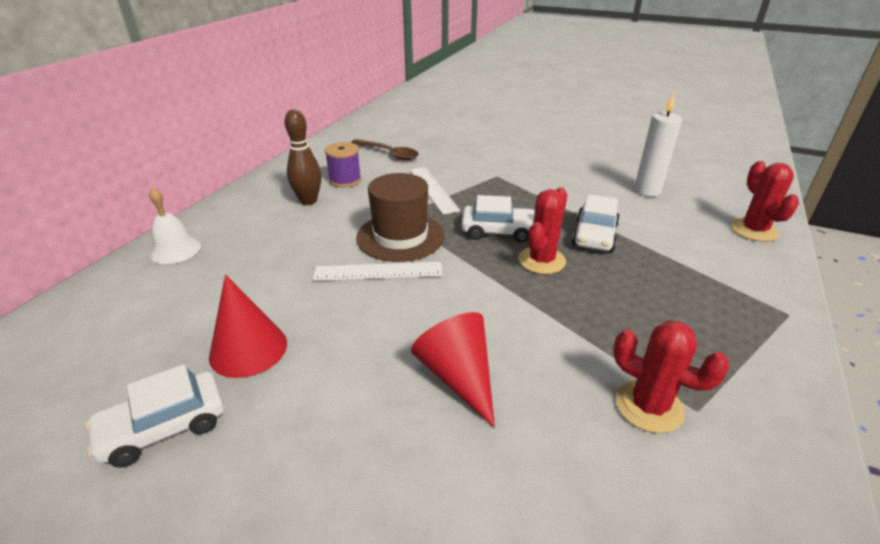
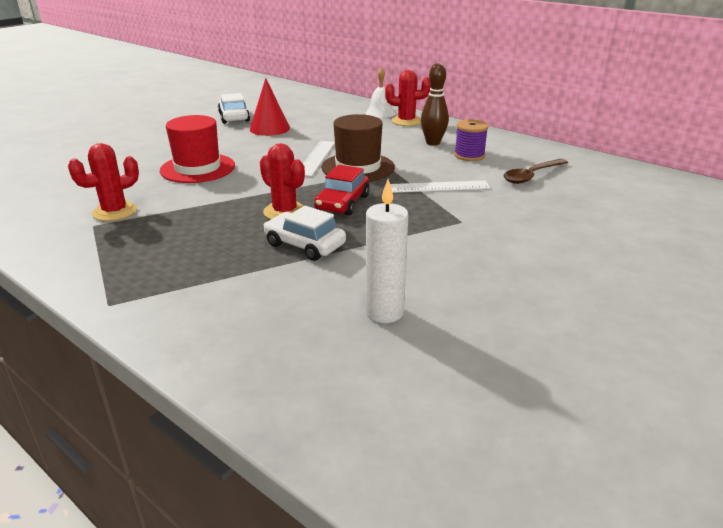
camera: 105 degrees right, 5 degrees down
(458, 376) = (198, 168): red cone -> red hat
(498, 231) = (342, 203): white car -> red car
(754, 230) = (239, 360): red cactus -> red cactus (406, 121)

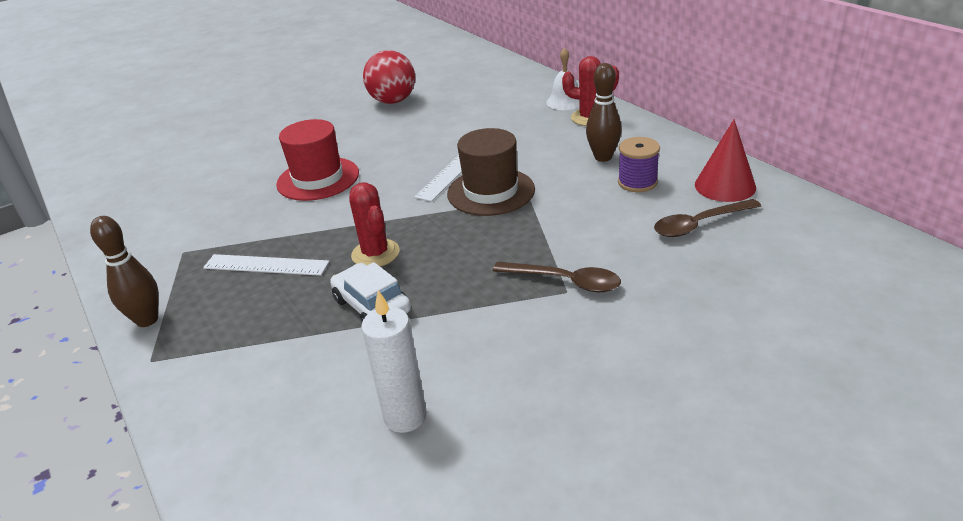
camera: 20 degrees right, 5 degrees up
(86, 276) = (147, 320): none -> brown bowling pin
(115, 211) = (210, 235): red cactus -> none
(234, 117) = (393, 101): white car -> red ball
(269, 128) = (423, 121): red cone -> red cone (725, 186)
(342, 203) = (444, 247): red car -> none
(437, 187) = (568, 232): white ruler -> white ruler (266, 265)
(456, 216) = (565, 281): none -> brown spoon

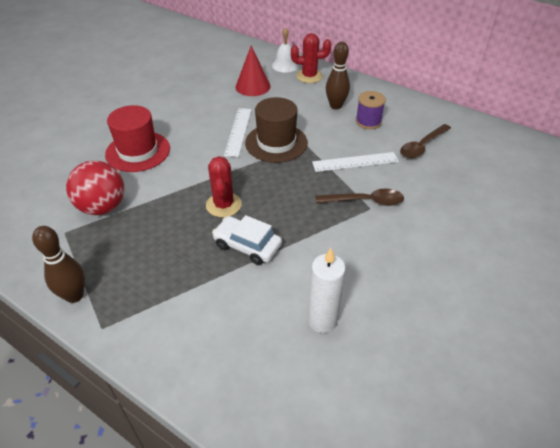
camera: 25 degrees left, 10 degrees up
(266, 265) = (144, 230): white ruler -> white ruler (355, 162)
(375, 253) = (223, 205): red cactus -> red cactus turned 45 degrees clockwise
(393, 101) = (156, 77): red ball -> red ball (102, 207)
(725, 186) = (421, 117): red cone -> red cone (253, 86)

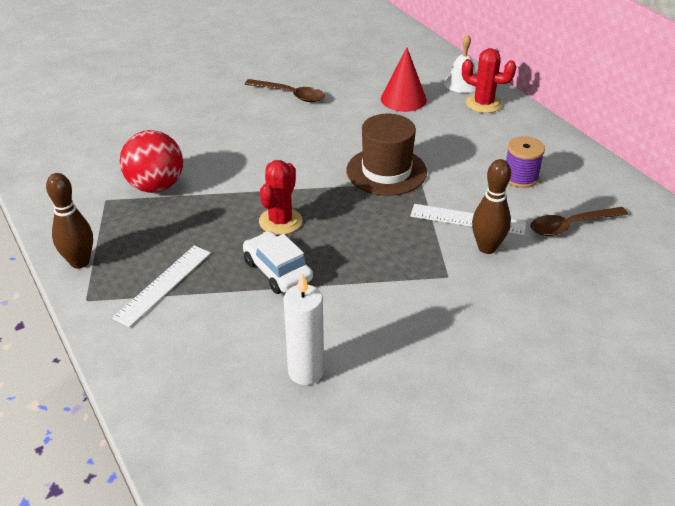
camera: 25 degrees right, 5 degrees down
(138, 151) = (226, 139): red hat -> none
(238, 131) = (350, 147): white ruler -> white ruler (163, 284)
(336, 106) = (492, 148): brown bowling pin -> brown bowling pin (487, 248)
(365, 201) = (447, 267): brown spoon -> brown spoon (290, 95)

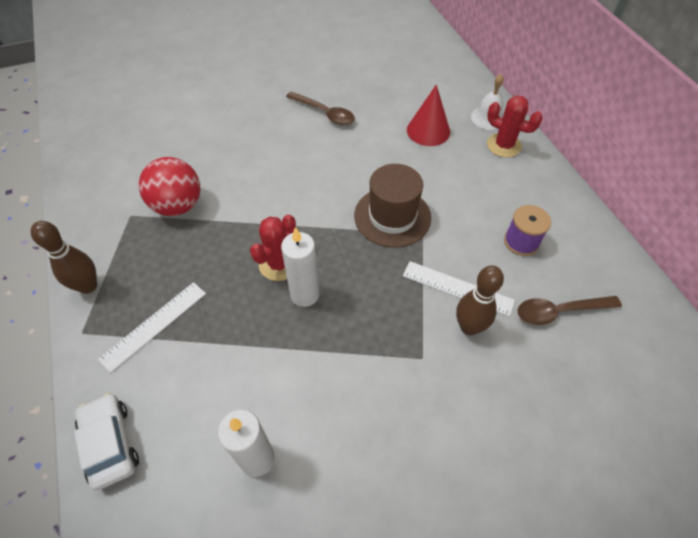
camera: 10 degrees right, 15 degrees up
(278, 271) = (262, 325): white car -> white car (110, 444)
(315, 242) = (305, 294): none -> white candle

